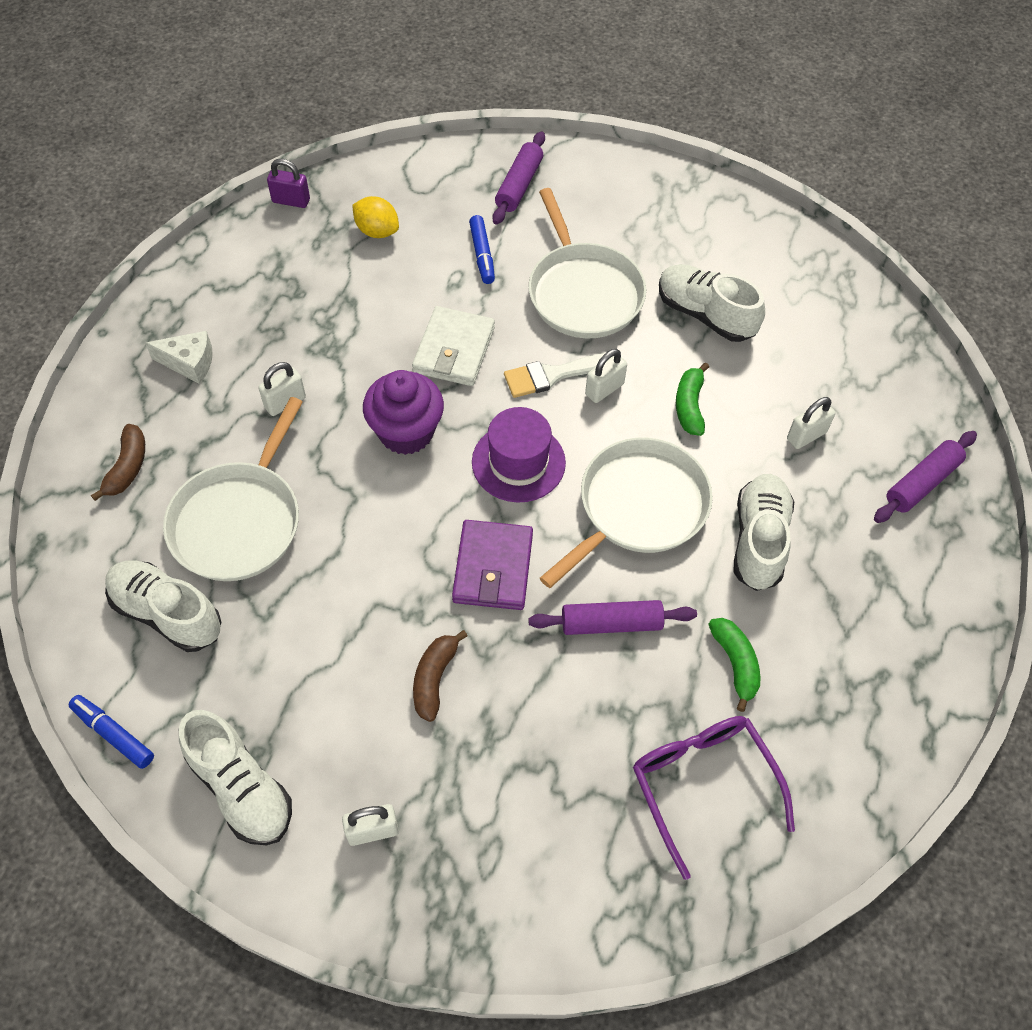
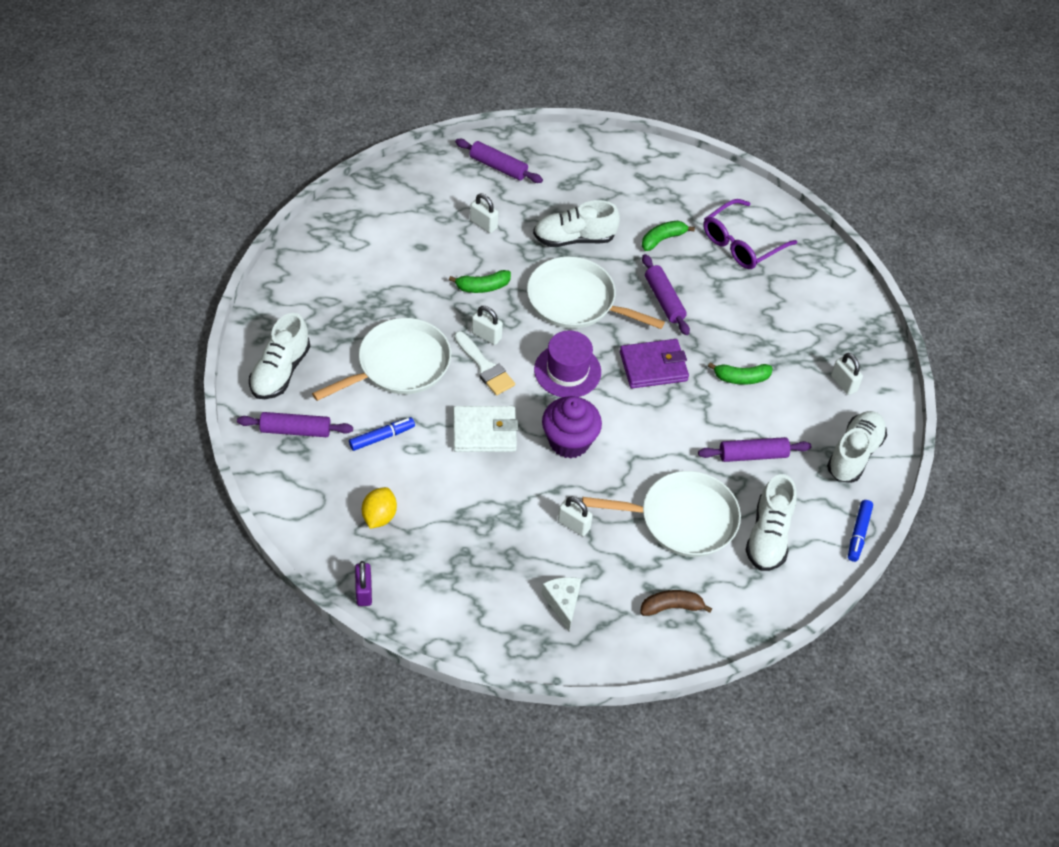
camera: 110 degrees left, 5 degrees down
(298, 643) = (753, 455): none -> purple rolling pin
(434, 678) = (741, 378): brown banana -> green banana
(705, 314) = (396, 290): white shoe -> white shoe (280, 371)

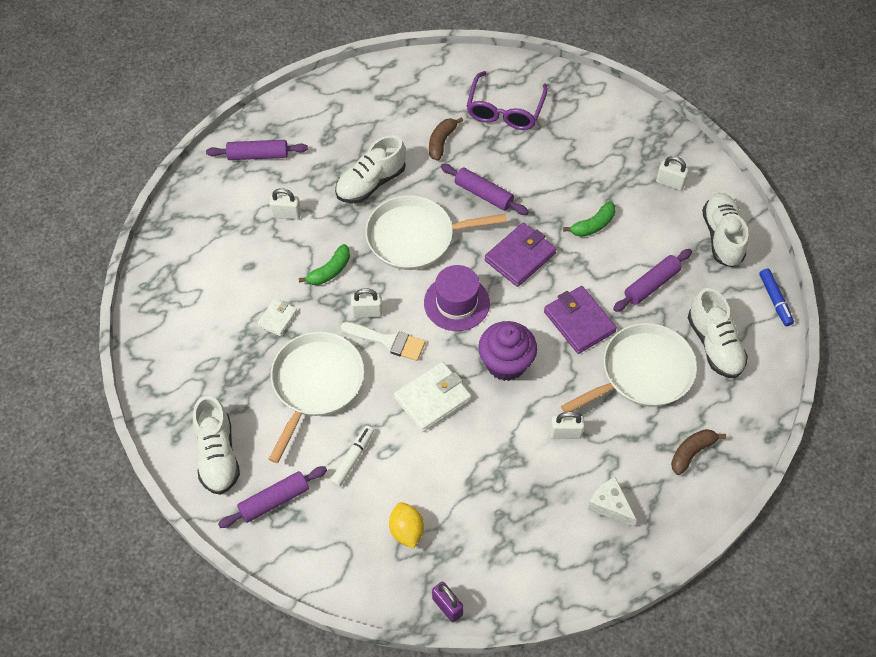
camera: 30 degrees left, 5 degrees up
(382, 437) = (352, 458): blue marker -> white marker
(410, 298) = (277, 318): none -> white wallet
(661, 446) = (579, 322): none -> purple wallet
(663, 239) = (441, 142): green banana -> brown banana

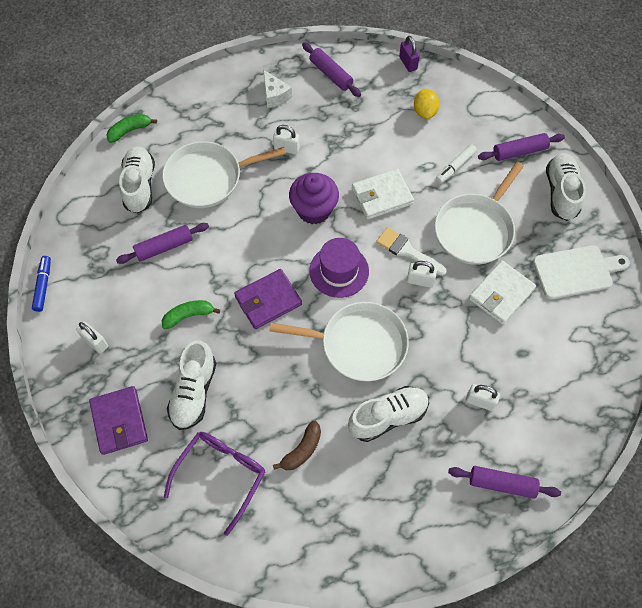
camera: 165 degrees left, 5 degrees up
(196, 362) = (576, 271): none -> white cutting board
(277, 318) = (501, 294): white wallet -> white wallet, size x1.76
(329, 271) = (447, 329): green banana -> green banana (130, 130)
(483, 194) = (279, 375): purple rolling pin -> purple rolling pin (331, 74)
(579, 322) = (240, 230): purple wallet -> purple wallet (119, 421)
(692, 452) = (199, 115): brown banana -> none
(722, 237) = (79, 275): white shoe -> white shoe (194, 392)
(775, 300) = (69, 209): blue marker -> blue marker (43, 286)

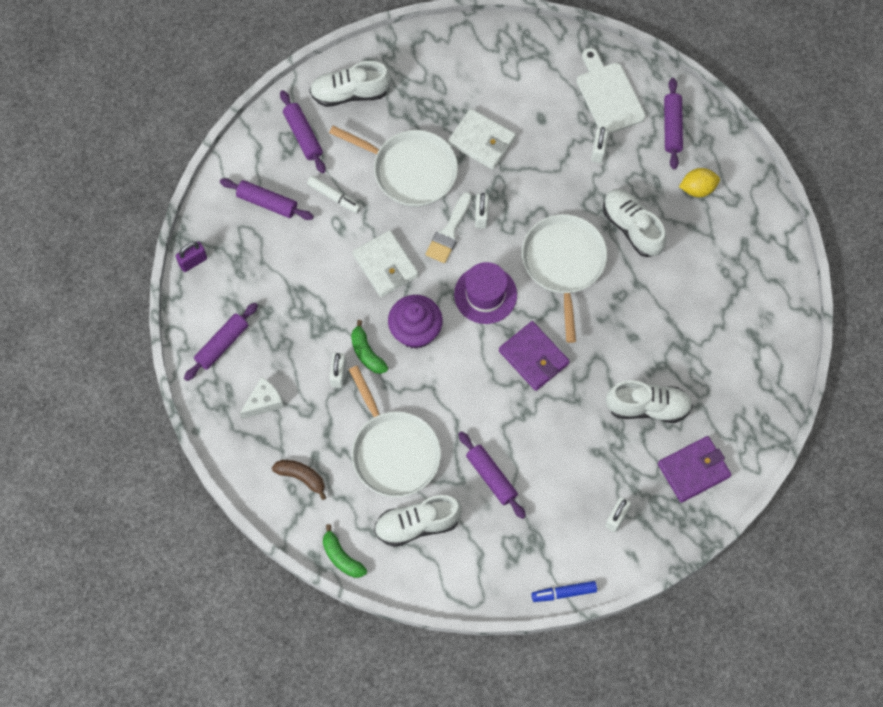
camera: 100 degrees left, 5 degrees up
(189, 316) = (567, 432): green banana -> green banana (366, 353)
(221, 475) = (722, 364): purple glasses -> none
(302, 450) = (681, 297): brown banana -> brown banana (301, 477)
(425, 111) = (262, 235): yellow lemon -> yellow lemon (698, 189)
(455, 118) = (267, 203): none -> purple rolling pin
(576, 271) = (442, 76): white cutting board -> white cutting board (608, 95)

